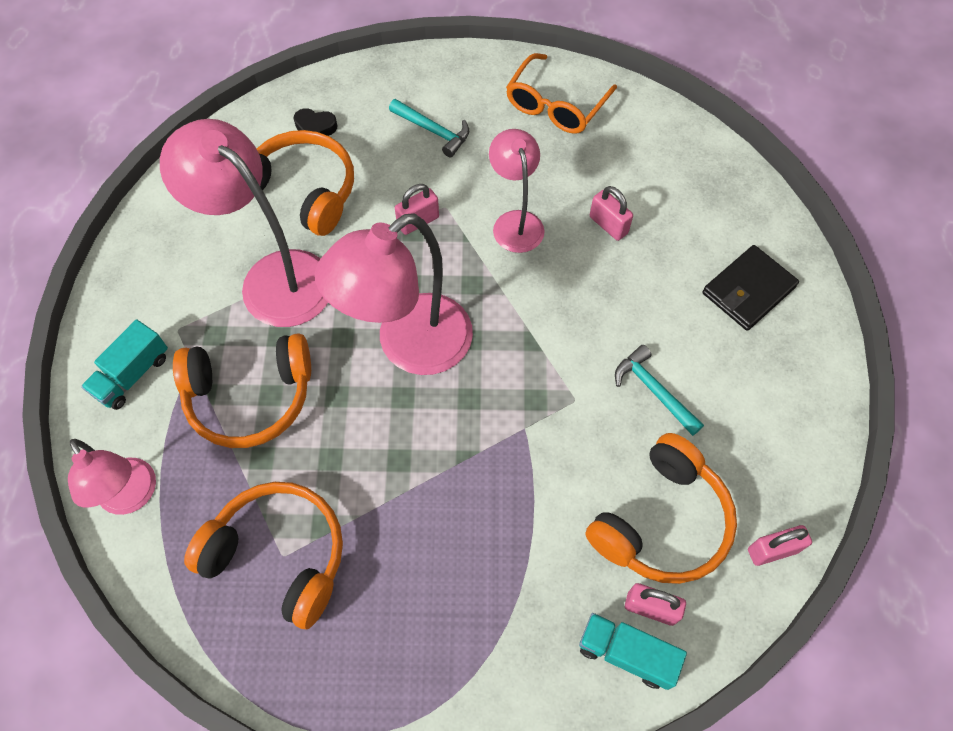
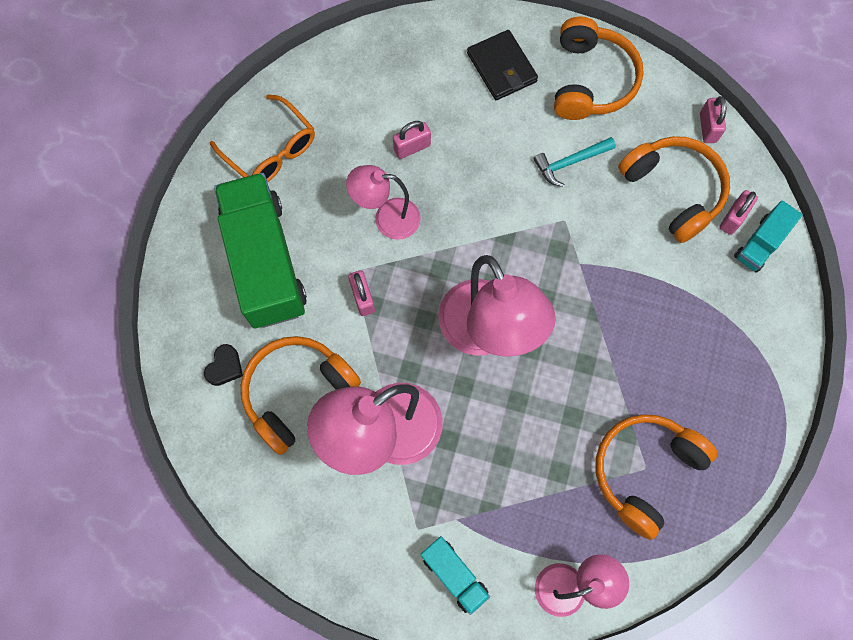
camera: 75 degrees left, 10 degrees up
(250, 397) = (501, 473): orange headphones -> orange headphones (591, 80)
(433, 131) = (265, 262): turquoise hammer -> green truck

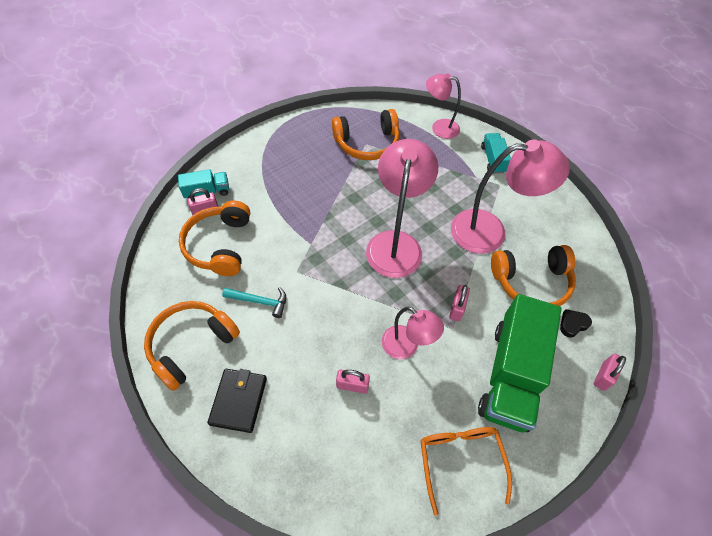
camera: 145 degrees left, 15 degrees down
(707, 128) = (160, 265): pink padlock -> pink padlock (603, 376)

